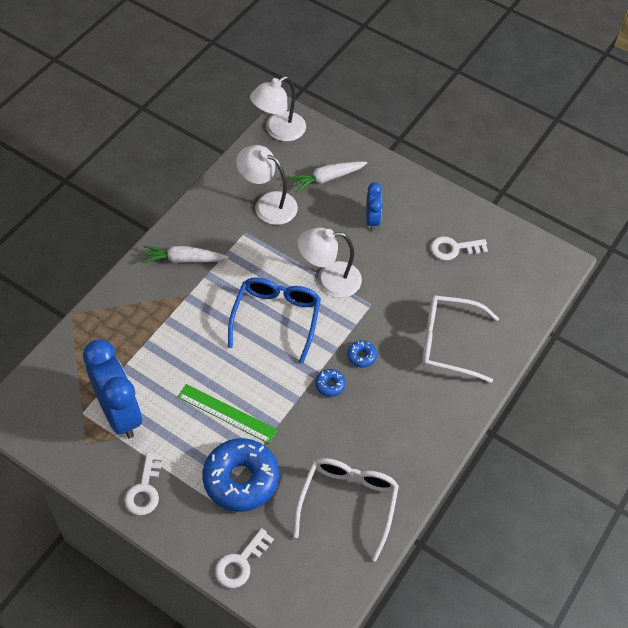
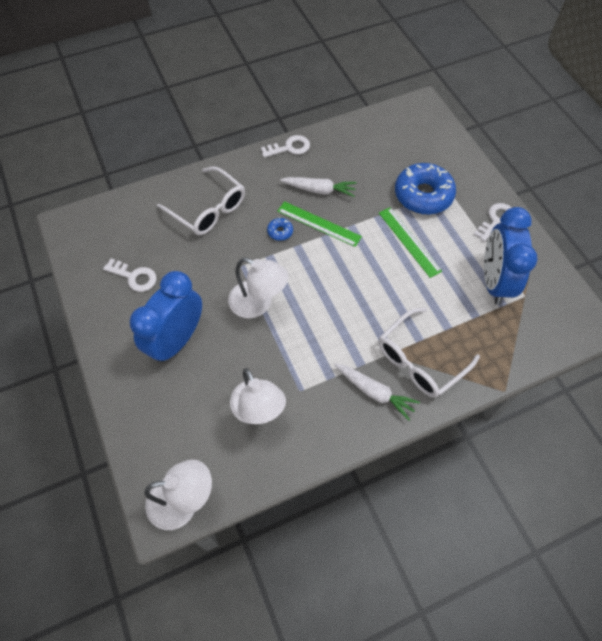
camera: 145 degrees left, 5 degrees up
(240, 563) = (450, 151): white key -> white key (289, 148)
(276, 318) = (325, 293): blue glasses -> none
(327, 178) = (181, 409): white carrot -> white carrot (319, 190)
(330, 385) = (319, 223): blue donut -> green ruler
(348, 503) = (359, 150): white glasses -> white glasses (420, 360)
(372, 220) = (177, 340): blue clock -> blue clock, size x1.98

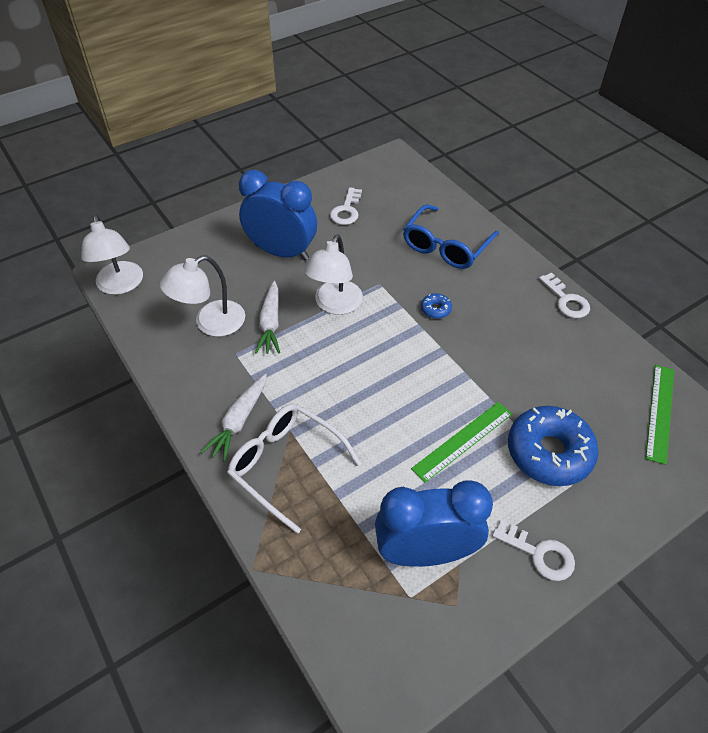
camera: 80 degrees right, 10 degrees down
(208, 209) = (446, 246): white glasses -> blue glasses
(319, 190) = (511, 337): white carrot -> white carrot (270, 323)
(319, 223) = (459, 343): green ruler -> green ruler (660, 412)

